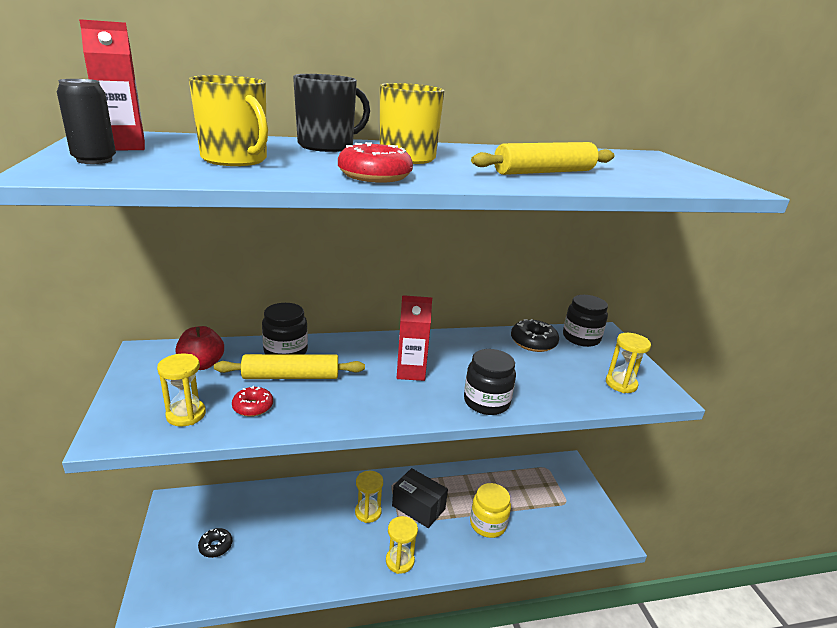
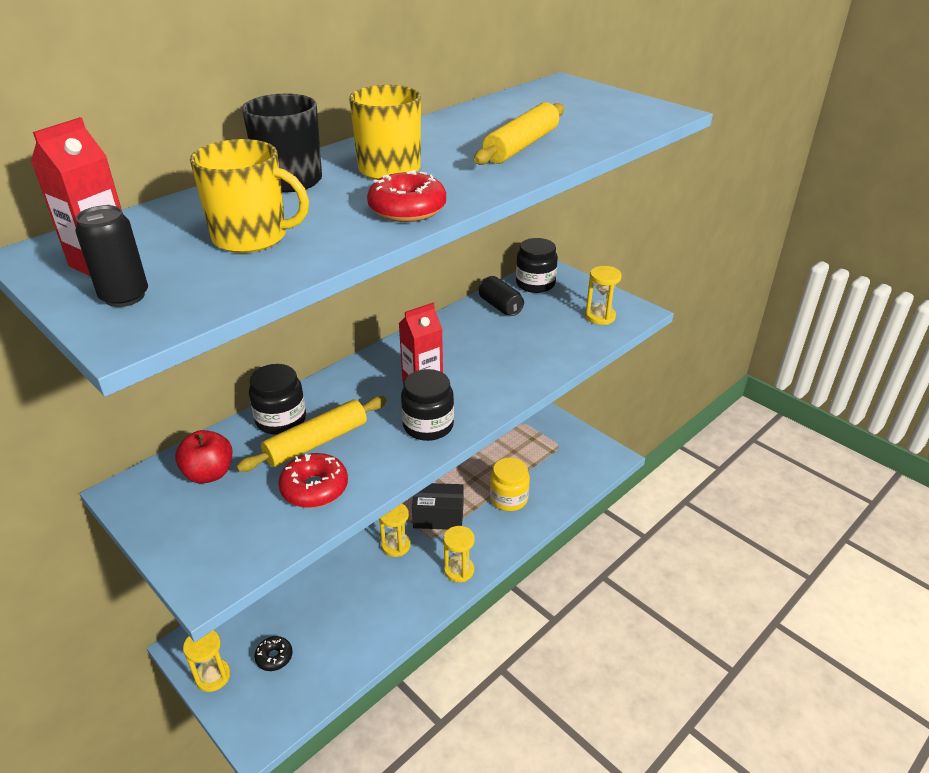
camera: 30 degrees left, 10 degrees up
(186, 415) = (258, 528): yellow hourglass -> yellow hourglass (213, 676)
(253, 407) = (314, 488): red donut -> red donut, size x1.53
(486, 402) = (512, 383): black jar -> black jar (428, 426)
(533, 342) = (500, 306): black donut -> black can

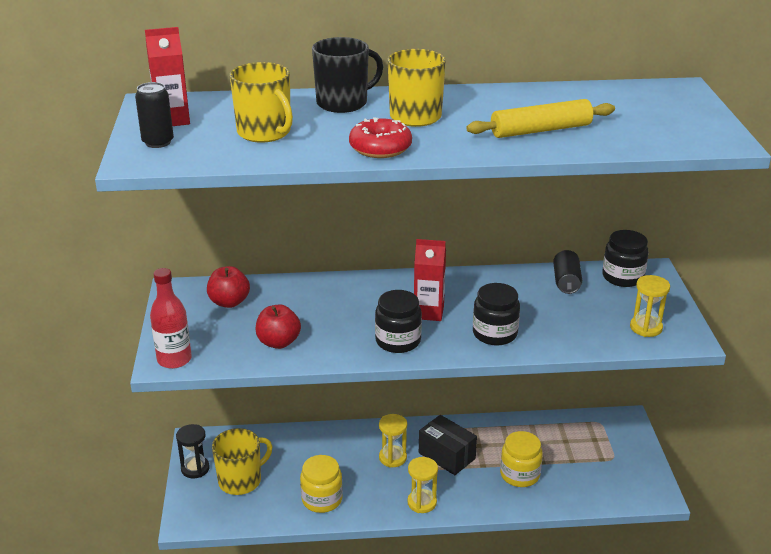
camera: 40 degrees right, 5 degrees down
(213, 676) = (195, 469): yellow hourglass -> black hourglass
(217, 572) = (174, 359): none -> red bottle
(274, 657) = (241, 480): black donut -> yellow mug
(281, 420) = (307, 290): black jar -> black jar (495, 333)
(314, 488) = (278, 342): red donut -> red apple
(316, 442) = (312, 315): yellow rolling pin -> none
(371, 624) = (322, 499): none -> yellow jar

